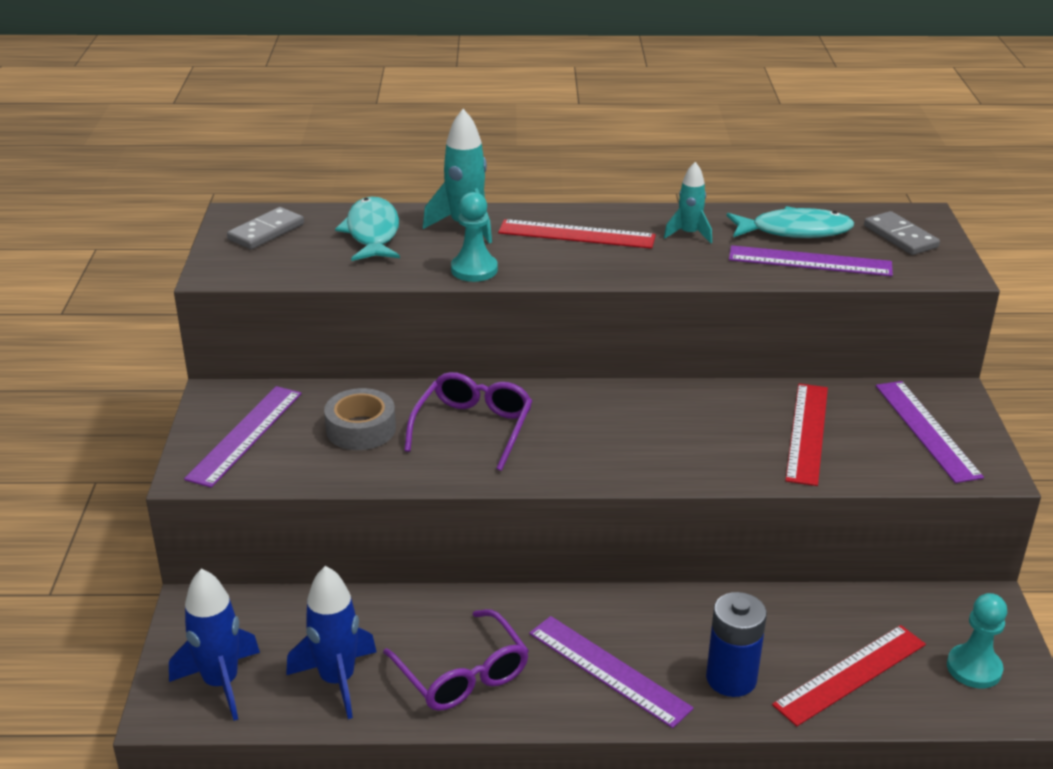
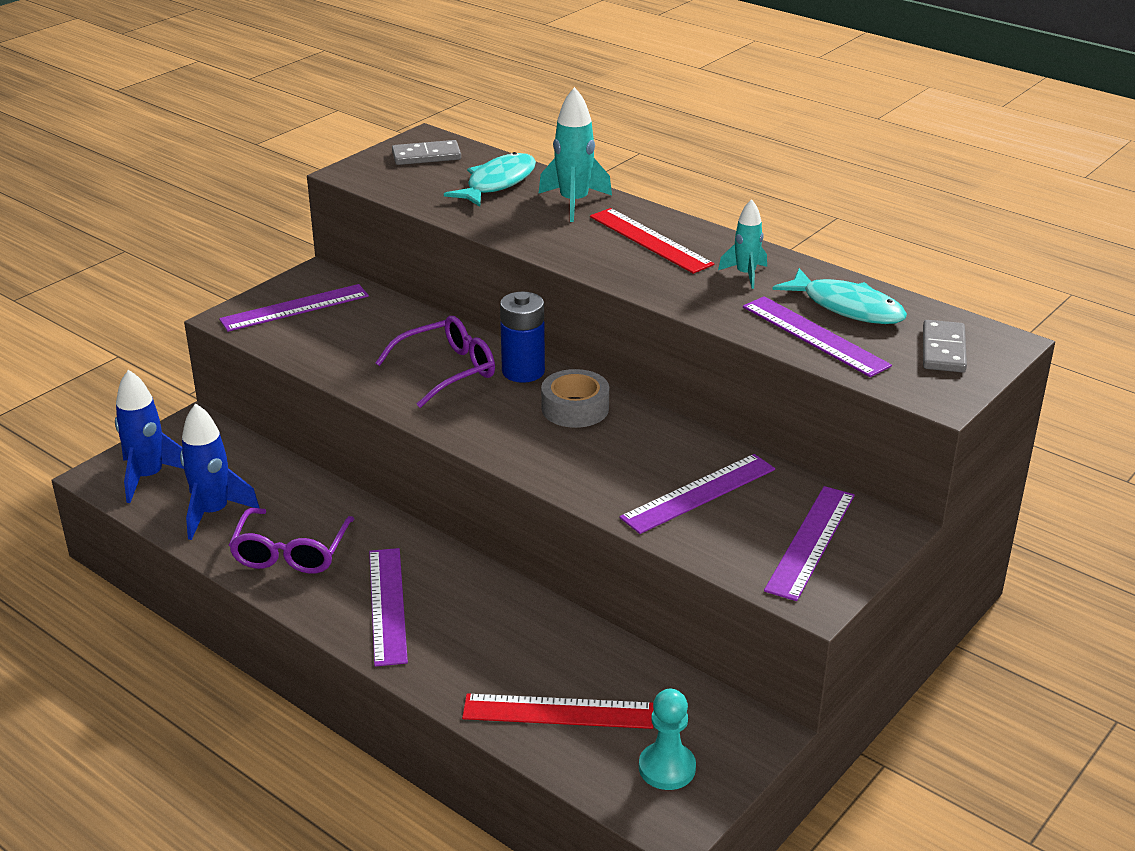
camera: 40 degrees right, 0 degrees up
(361, 429) = (371, 337): grey tape -> grey tape (575, 408)
(474, 270) = (525, 236): turquoise pawn -> none
(731, 678) = (464, 661): blue battery -> blue battery (523, 371)
(807, 433) = (699, 493): red ruler -> purple ruler

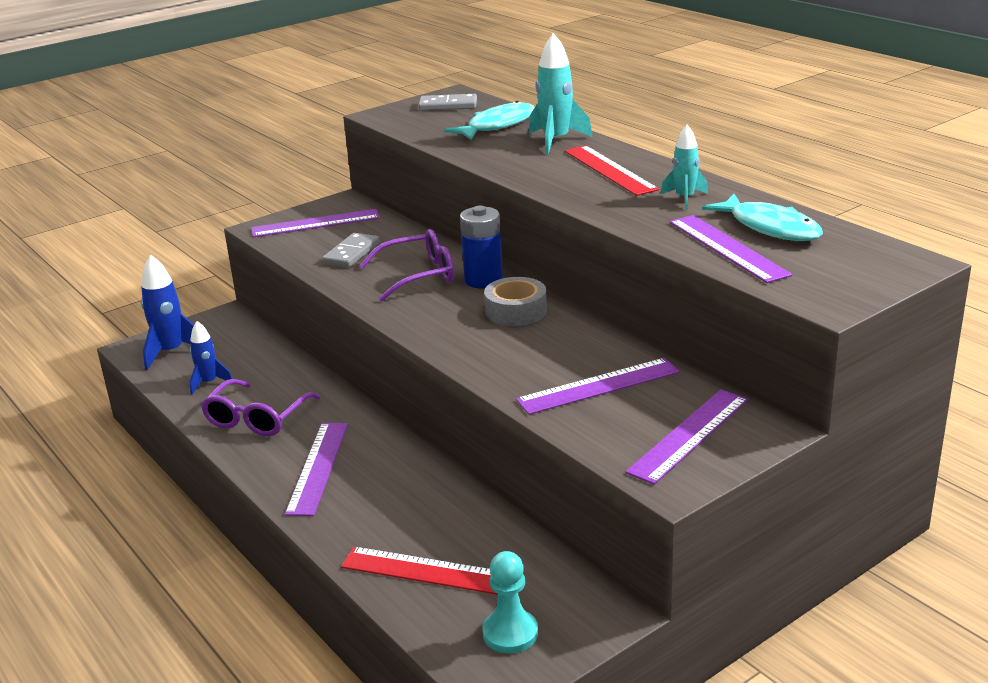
camera: 15 degrees right, 5 degrees down
(213, 513) = (209, 383): blue rocket -> blue rocket, size x0.63
(943, 350) = (850, 265): grey domino -> grey domino (351, 253)

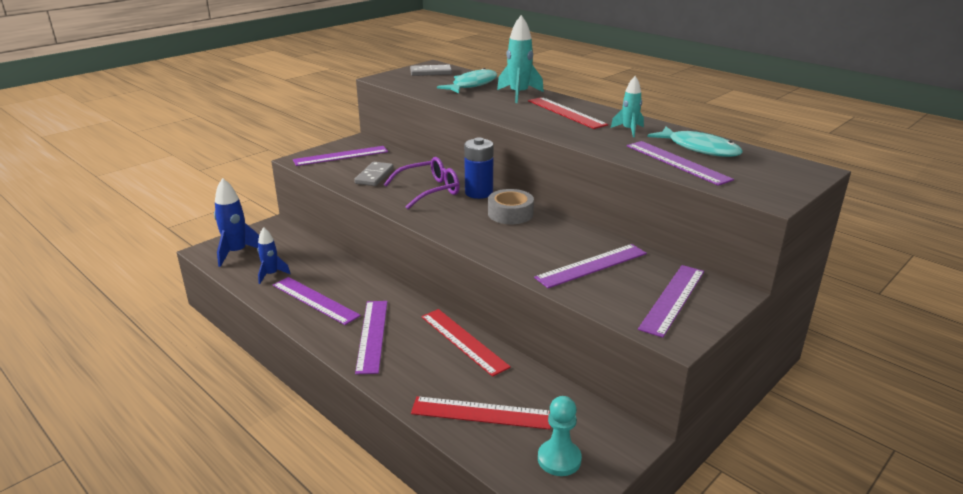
camera: 10 degrees left, 0 degrees up
(257, 418) = (315, 300): purple glasses -> purple ruler
(433, 480) = (463, 341): none -> red ruler

